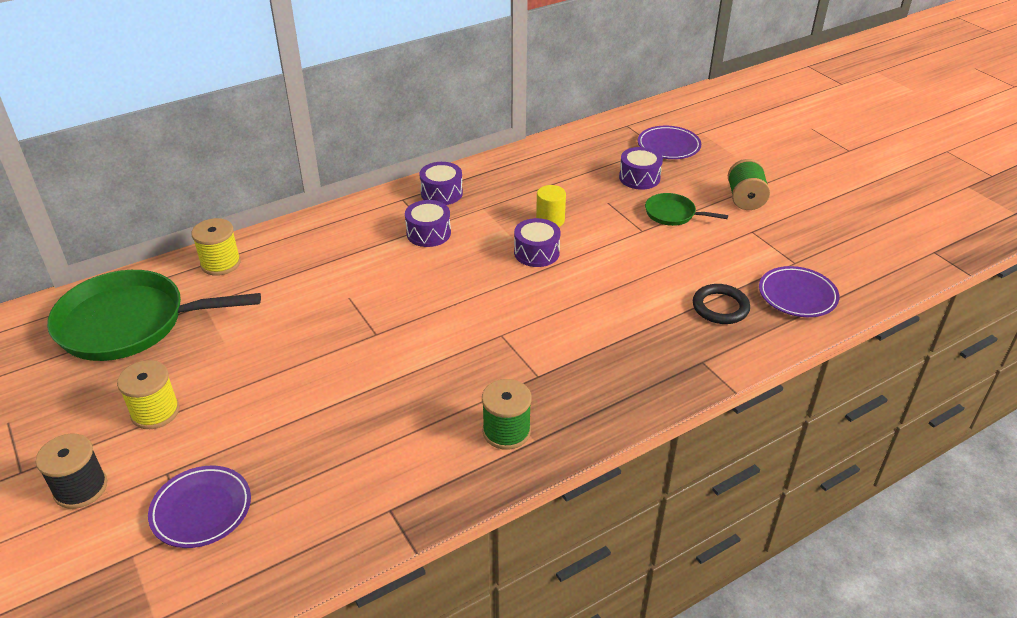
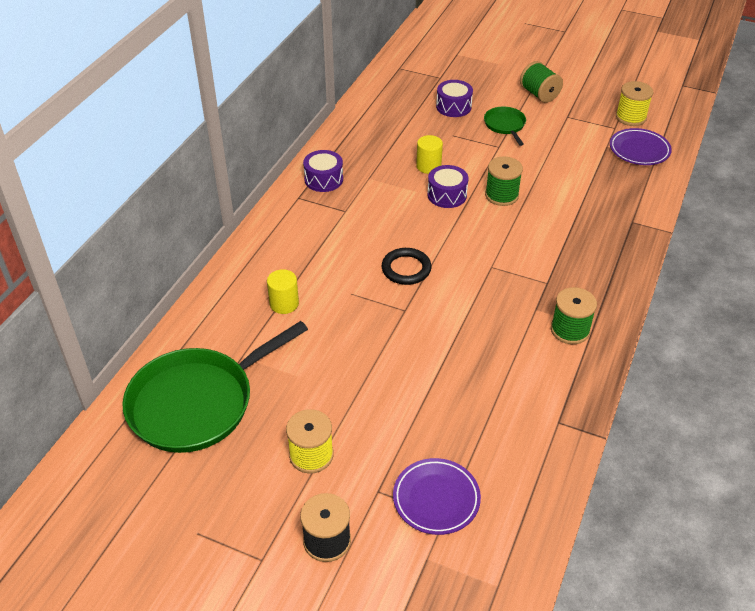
camera: 35 degrees left, 5 degrees up
(221, 263) = (213, 317): yellow spool -> yellow spool (630, 117)
(285, 279) = (284, 303): none -> yellow cylinder
(428, 233) = (352, 216): purple drum -> none
(590, 275) = (501, 195): none -> green spool
(668, 146) = (446, 73): purple plate -> none
(672, 214) = (505, 125): green pan -> green pan turned 90 degrees clockwise
(720, 307) = (604, 179): black ring -> black ring (406, 269)

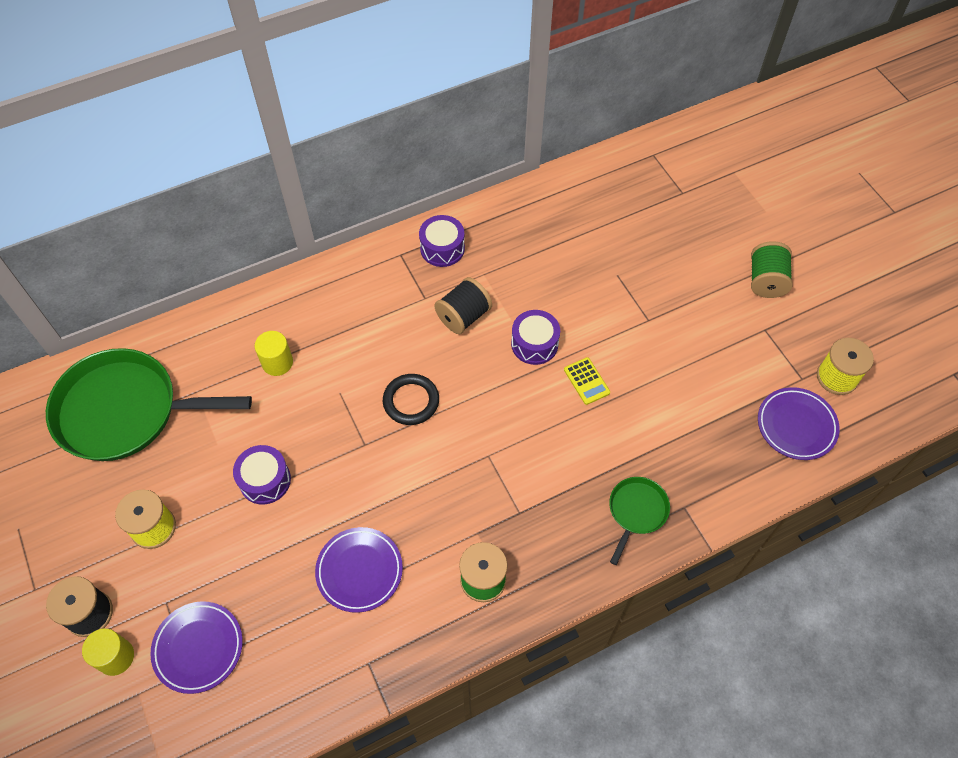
camera: 40 degrees right, 15 degrees up
(383, 206) = (463, 316): none -> black spool
(428, 166) = (553, 297): yellow cylinder -> yellow cylinder (116, 657)
(453, 107) = (656, 239): purple drum -> purple drum (265, 480)
(489, 378) = (359, 571): none -> purple plate
(501, 195) = (586, 381): green spool -> yellow calculator
(505, 125) = (684, 297): green pan -> green pan (636, 511)

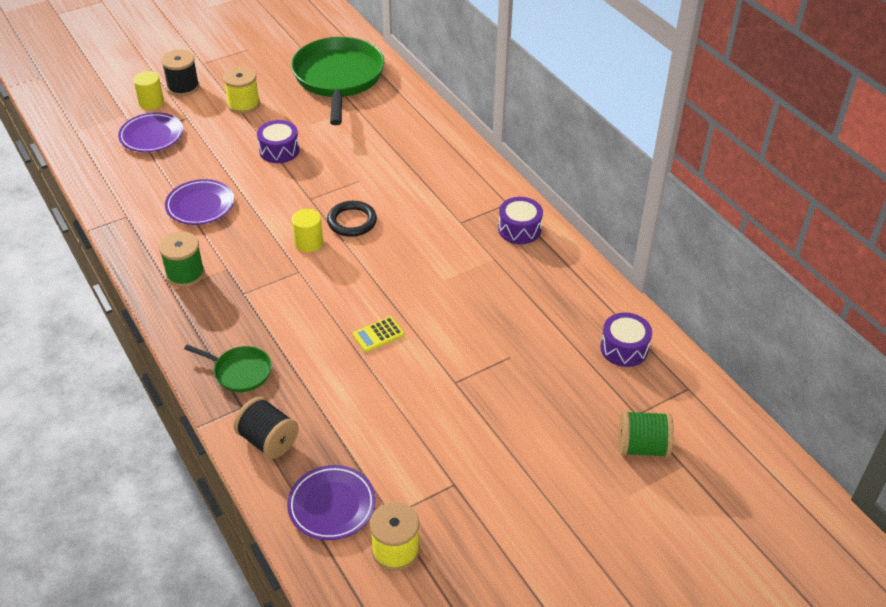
camera: 85 degrees right, 15 degrees down
(277, 362) = (385, 145): yellow cylinder -> yellow cylinder (309, 243)
(463, 316) = (443, 248): black spool -> black spool (268, 441)
(534, 344) = (417, 297): purple drum -> purple drum (624, 348)
(766, 281) = (522, 489): green spool -> green spool (642, 447)

